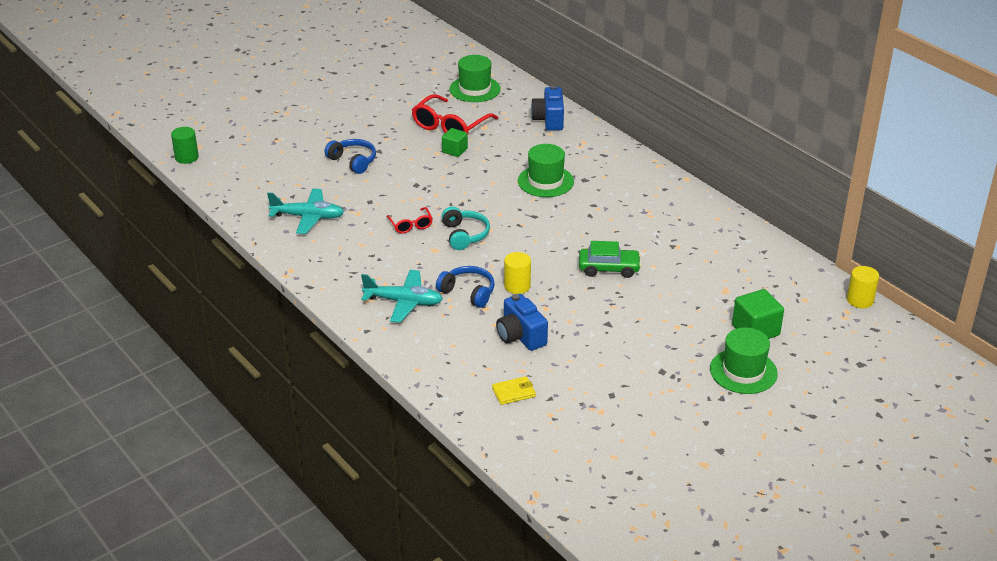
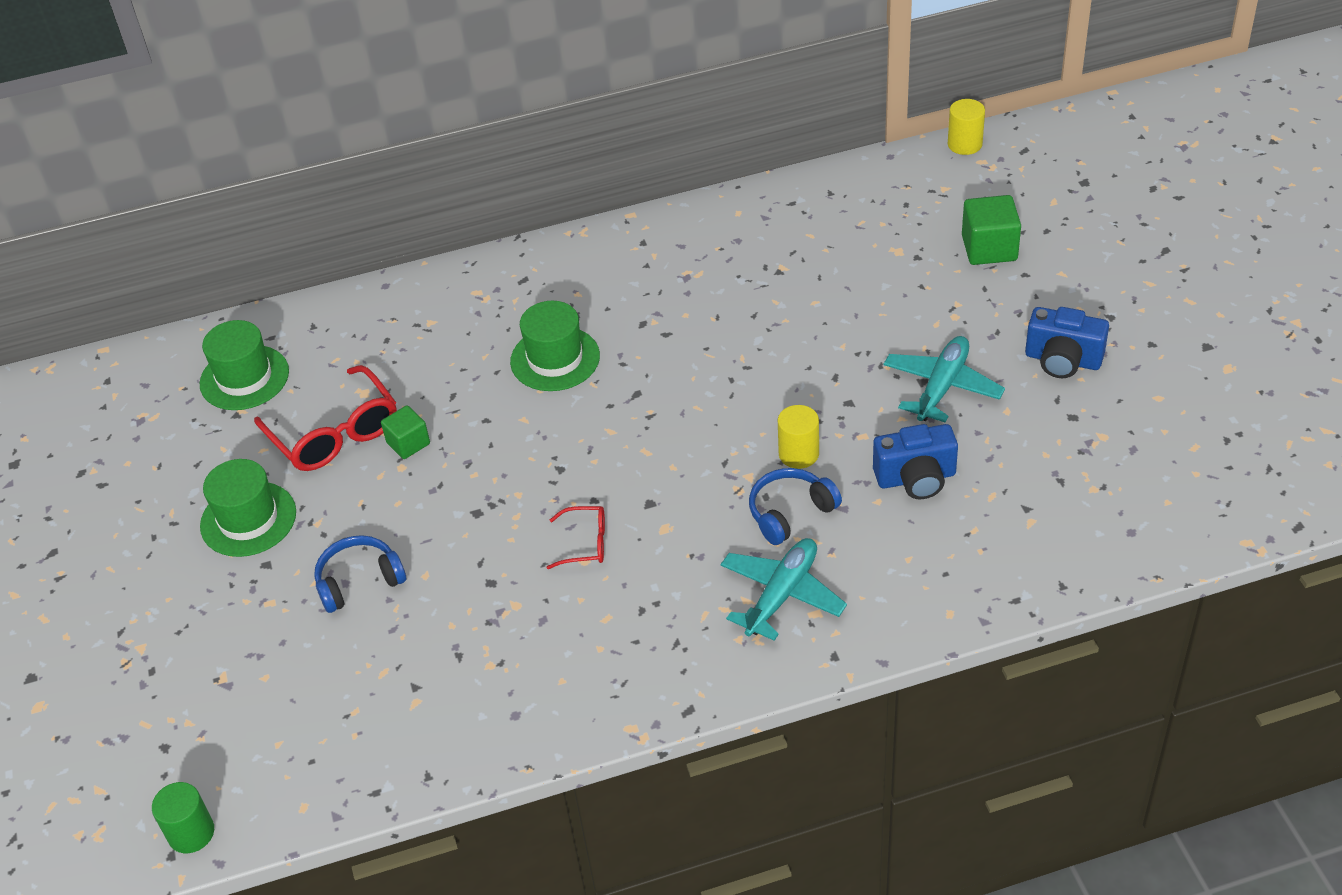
camera: 65 degrees left, 10 degrees up
(308, 217) = (491, 676): turquoise plane -> turquoise plane (942, 387)
(464, 235) = (644, 484): turquoise headphones -> none
(514, 392) = (1037, 515): yellow wallet -> none
(549, 120) = (393, 314): blue camera -> blue camera (1063, 360)
(609, 268) = (801, 347): green car -> none
(743, 371) = (1065, 283): green hat -> green hat (248, 519)

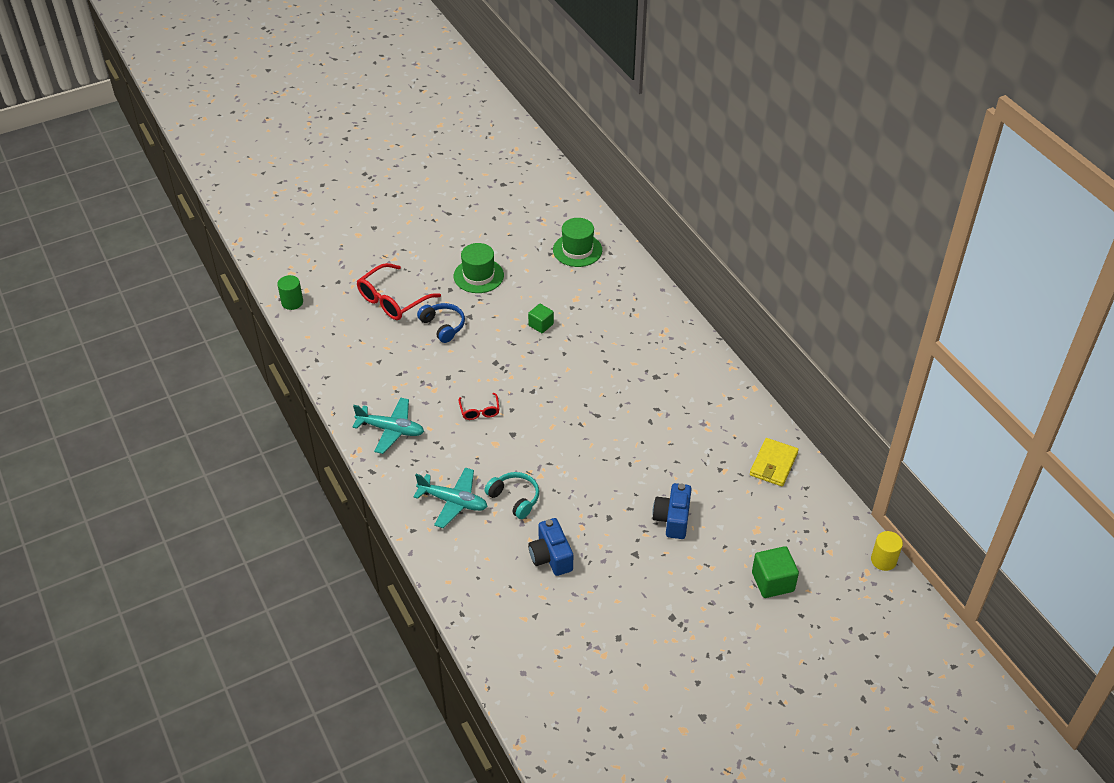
camera: 75 degrees right, 0 degrees up
(335, 433) = (543, 294): red glasses -> red glasses (392, 300)
(555, 359) = (618, 374): green hat -> none
(781, 217) = (773, 464): none -> yellow wallet
(790, 512) = (514, 498): blue headphones -> turquoise headphones
(798, 454) = (561, 497): yellow cylinder -> none
(942, 387) = (632, 564): turquoise plane -> turquoise plane (391, 430)
(1063, 360) = (670, 630): blue camera -> blue camera (672, 519)

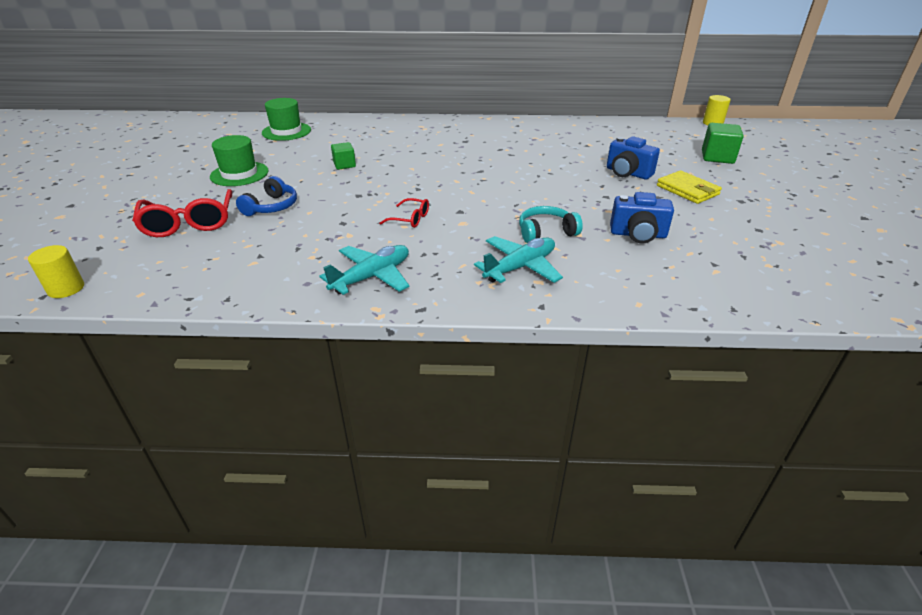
camera: 60 degrees left, 10 degrees down
(292, 302) = (66, 289): green cylinder -> yellow cylinder
(443, 326) = (271, 207): blue headphones -> blue headphones turned 120 degrees clockwise
(773, 464) = (597, 129): yellow wallet -> yellow wallet (687, 190)

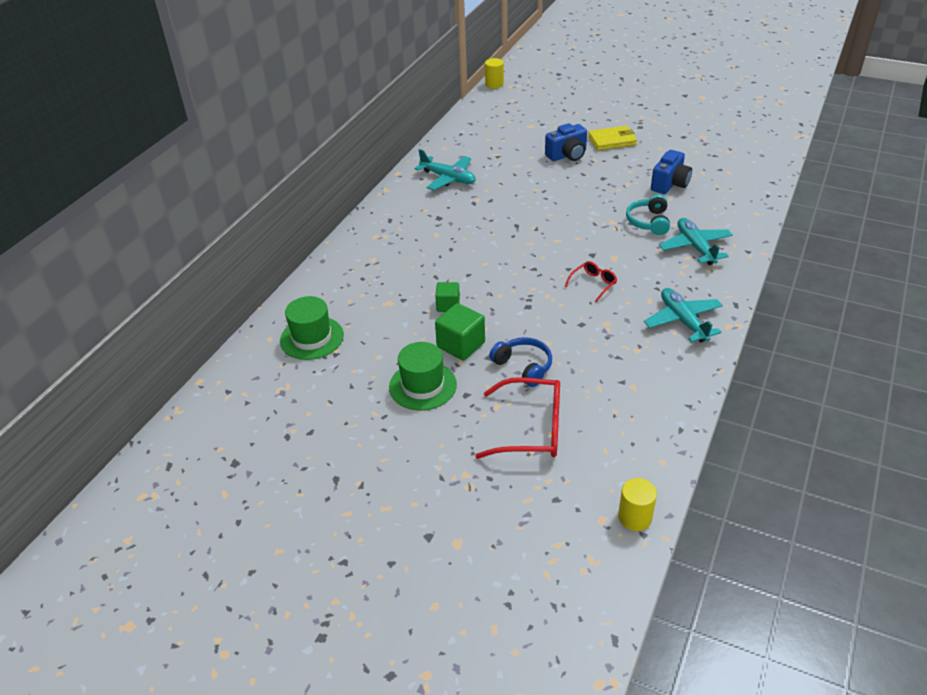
camera: 65 degrees left, 5 degrees up
(527, 134) = (448, 178): none -> turquoise plane
(717, 157) = (563, 108): green cube -> green cube (461, 345)

